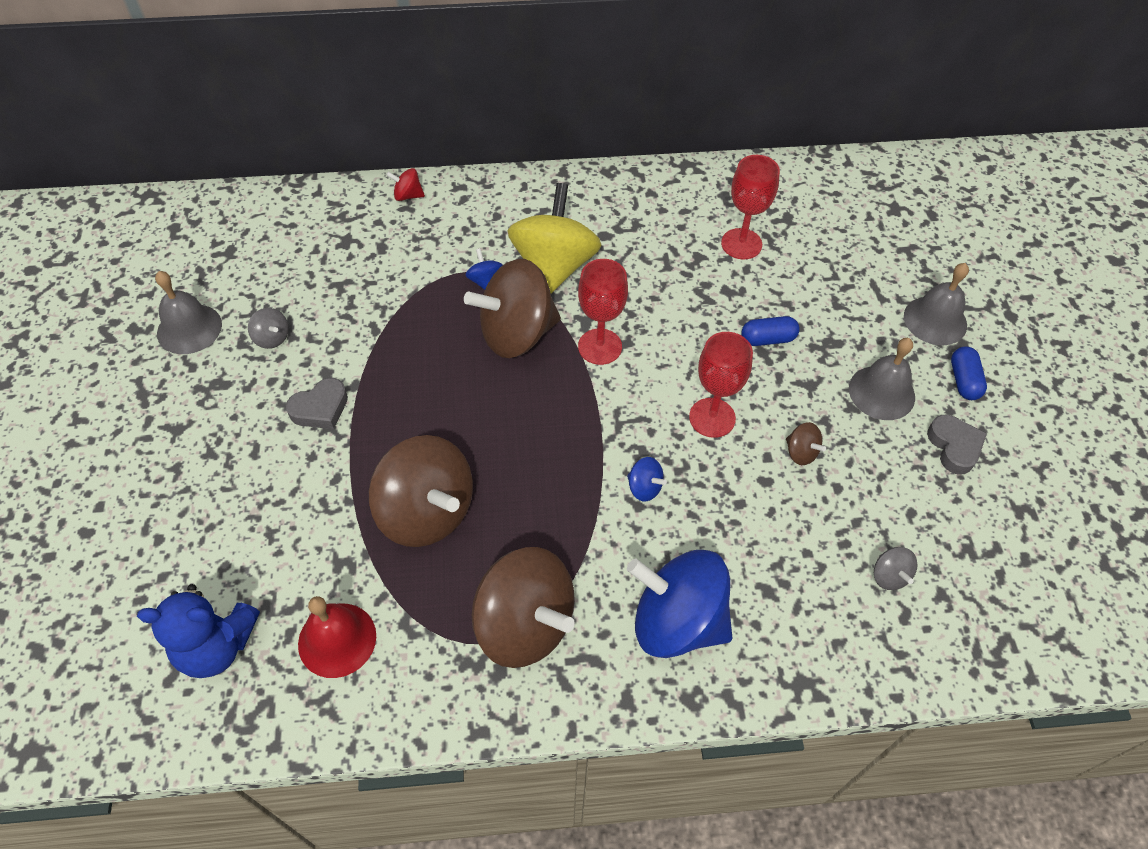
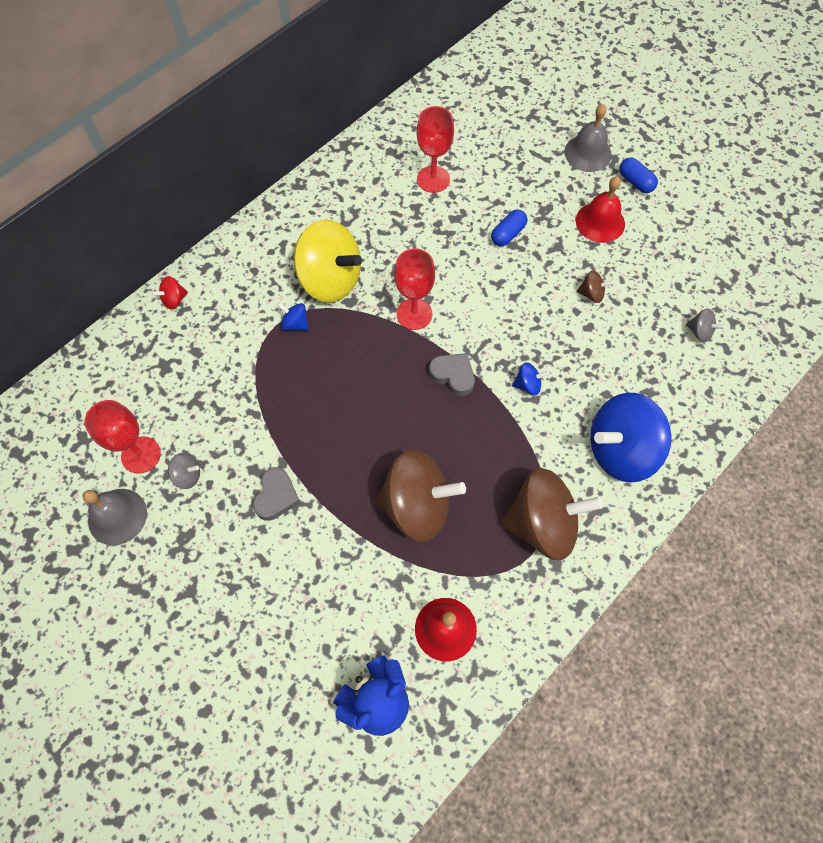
camera: 40 degrees left, 10 degrees up
(517, 333) = (353, 344): brown spinning top -> none
(554, 266) = (330, 279): yellow spinning top -> yellow spinning top turned 150 degrees clockwise
(712, 418) = (524, 310): red goblet -> red goblet (141, 455)
(881, 392) = (600, 222): grey bell -> red bell
(954, 447) = (665, 228): grey heart -> grey heart (453, 375)

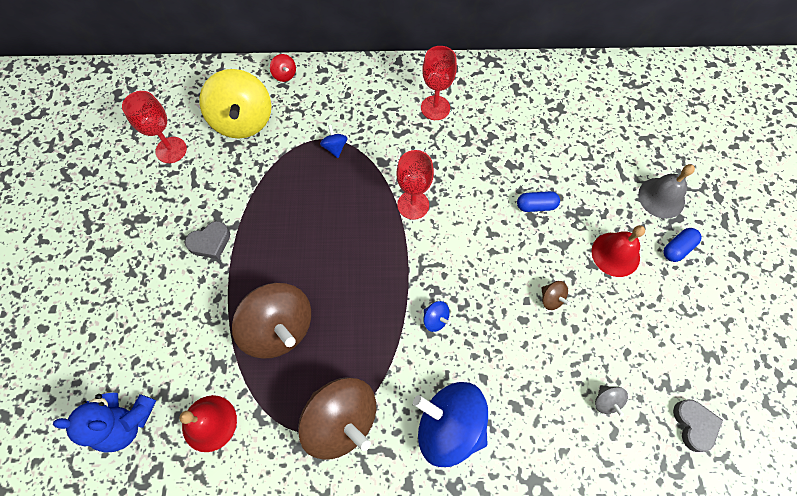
camera: 45 degrees right, 0 degrees up
(117, 516) = (123, 174): grey bell -> none
(174, 300) = (284, 75): red spinning top -> red spinning top turned 135 degrees counterclockwise
(188, 475) = (180, 184): grey spinning top -> none
(330, 279) = (385, 138): yellow spinning top -> yellow spinning top (243, 121)
(433, 179) = (524, 127): red goblet -> red goblet (435, 108)
(453, 375) = (393, 267): grey heart -> grey heart (694, 425)
(635, 182) = (677, 248): blue capsule -> blue capsule turned 45 degrees clockwise

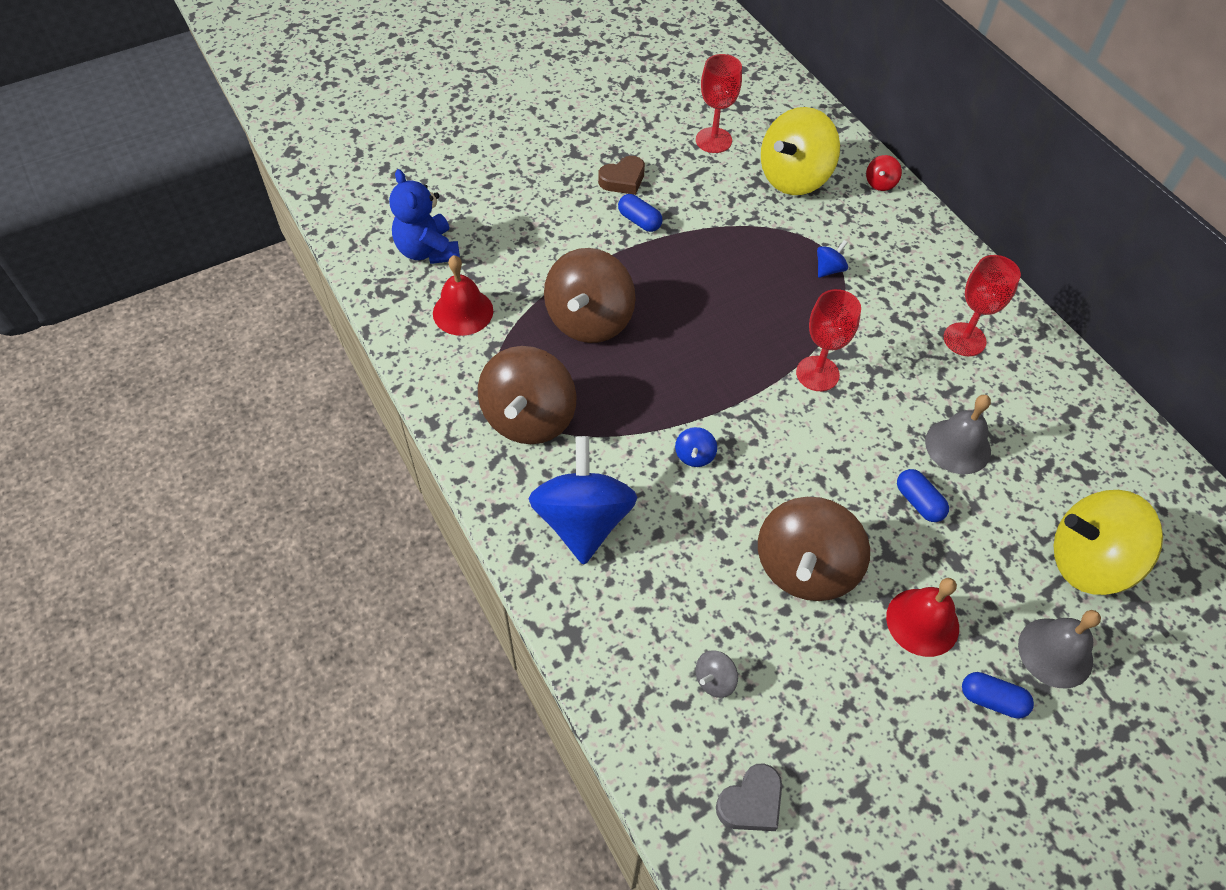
camera: 60 degrees right, 10 degrees down
(162, 232) = (623, 180): none -> brown heart
(210, 242) = (639, 221): grey heart -> blue capsule
(508, 160) = (958, 446): none -> grey bell
(551, 299) = (805, 568): brown spinning top -> brown spinning top, size x2.42
(614, 144) = (1088, 562): none -> yellow spinning top

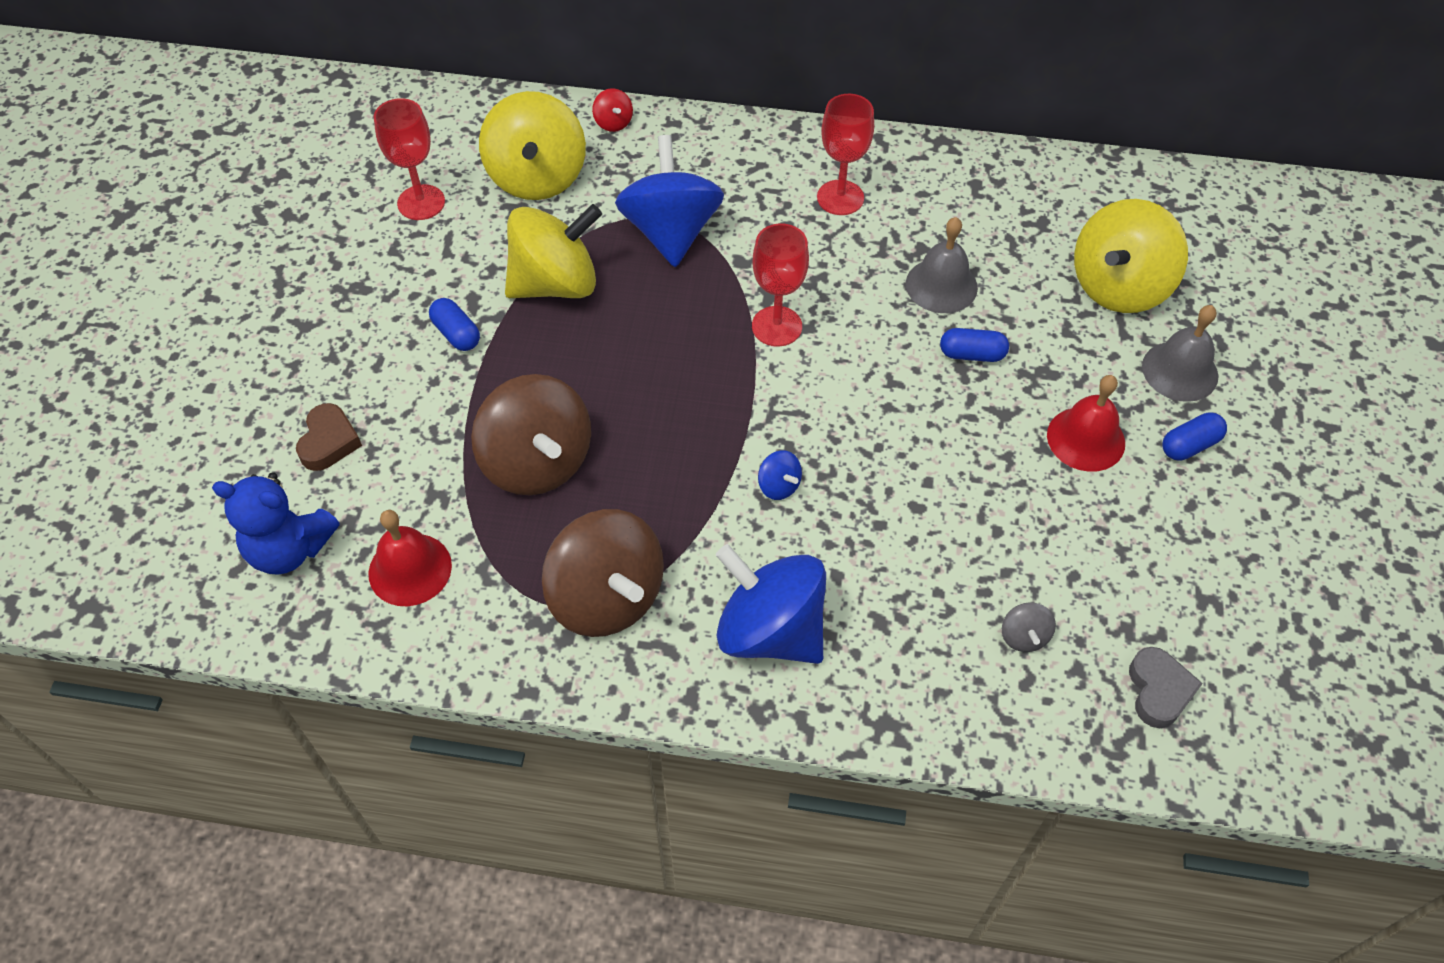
camera: 50 degrees left, 0 degrees up
(623, 180) = (388, 310): brown heart -> brown heart (329, 442)
(639, 221) = (456, 334): blue capsule -> blue capsule turned 60 degrees clockwise
(725, 241) = (555, 283): none -> yellow spinning top
(805, 568) = (968, 485): brown spinning top -> none
(829, 269) = (671, 232): blue spinning top -> blue spinning top, size x2.42

